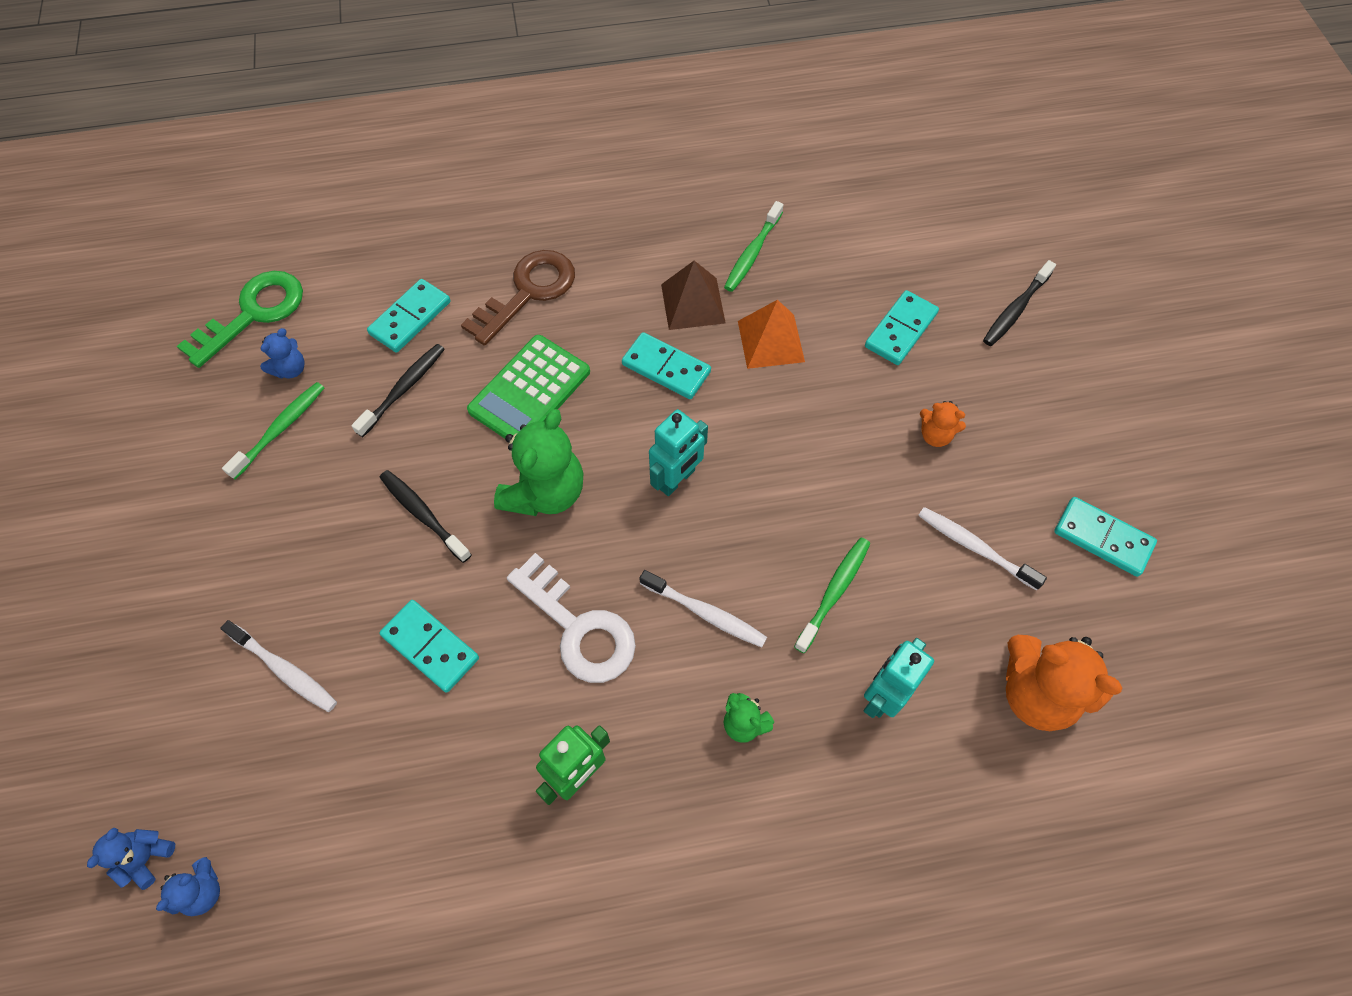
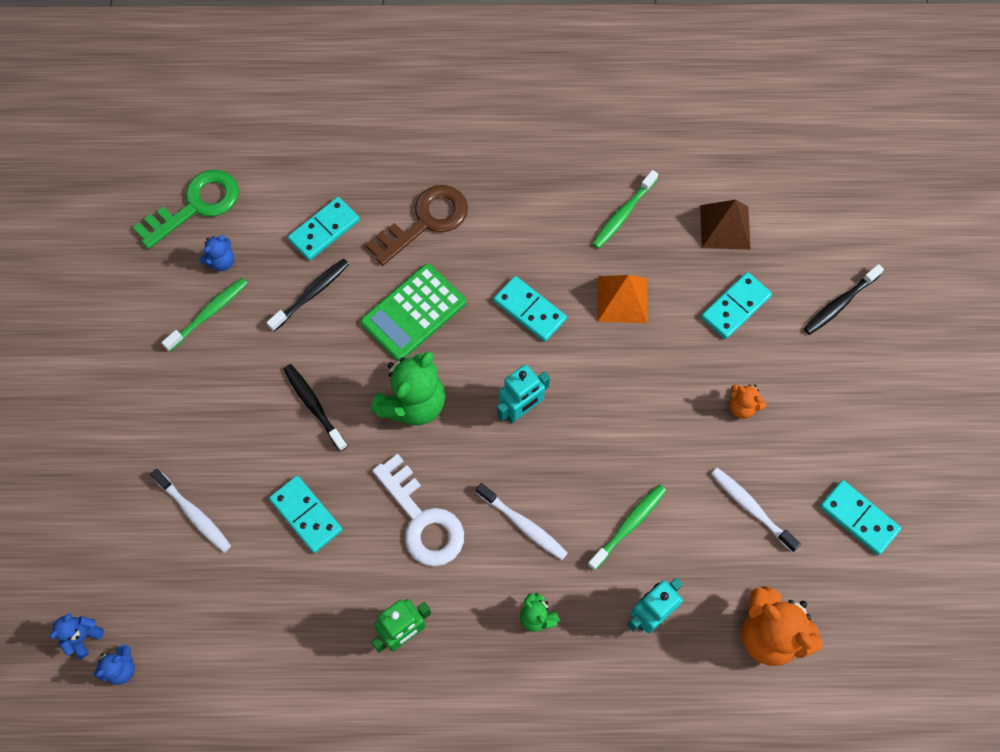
camera: 10 degrees right, 5 degrees up
(692, 303) = (563, 254): brown pyramid -> brown pyramid (725, 227)

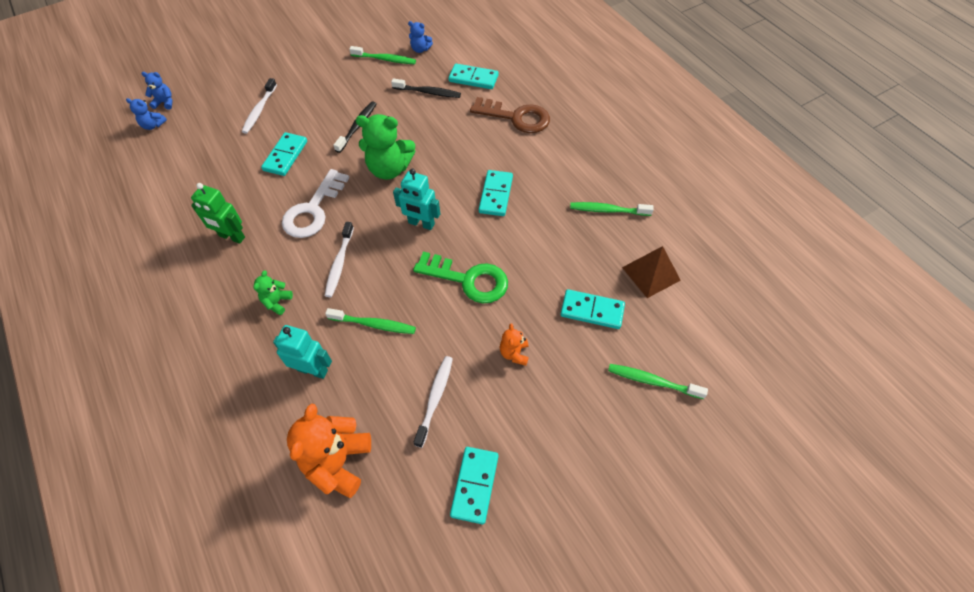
camera: 60 degrees right, 10 degrees down
(196, 206) = (446, 25): green key -> green key (468, 280)
(413, 312) = (450, 141): green calculator -> none
(622, 299) = (543, 240): orange pyramid -> none
(840, 303) = (653, 381): black toothbrush -> green toothbrush

